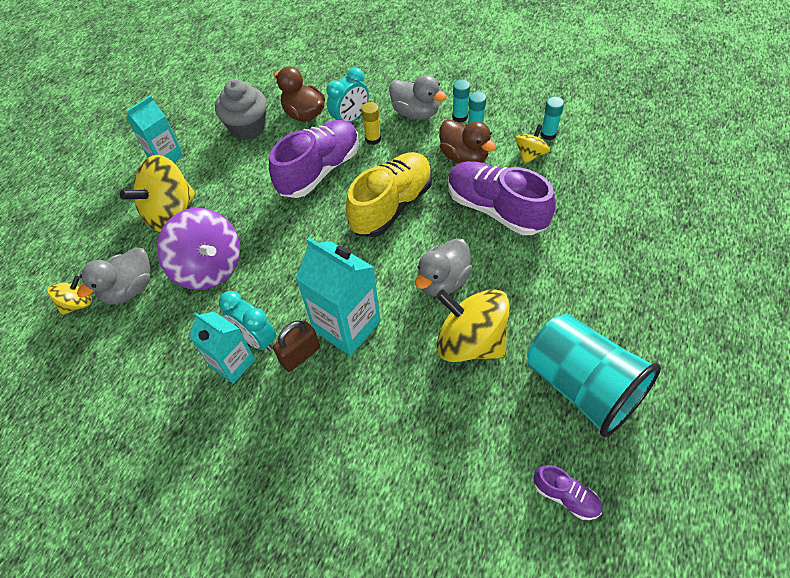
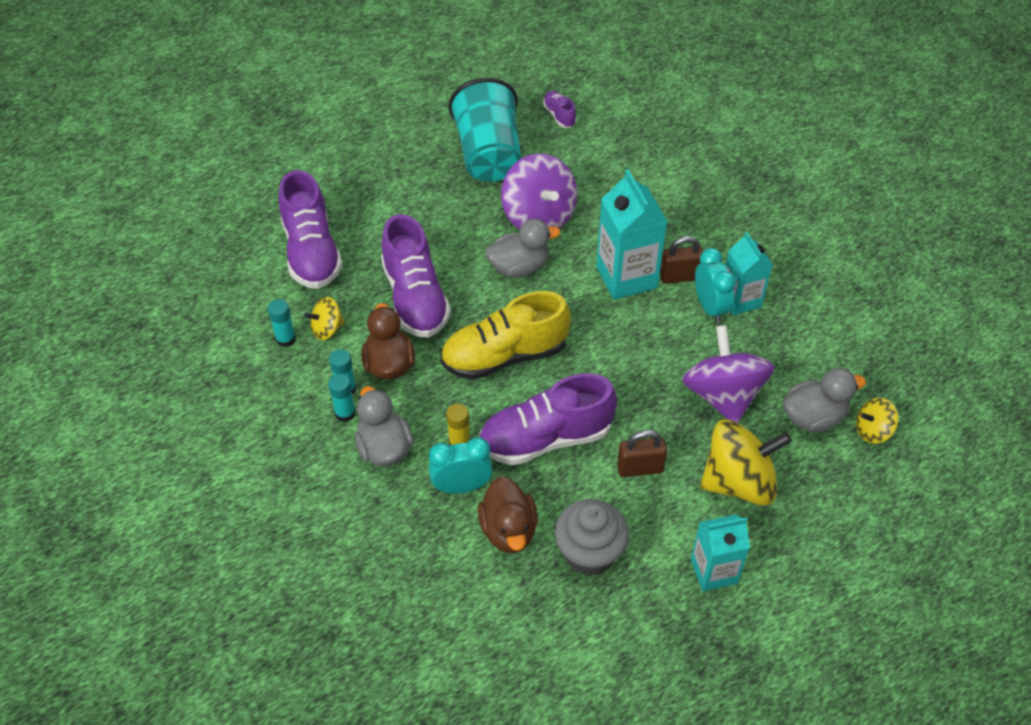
camera: 150 degrees left, 5 degrees down
(244, 186) = (640, 468): none -> brown padlock
(470, 342) = (538, 217): yellow spinning top -> purple spinning top
(609, 198) = (312, 252): none -> purple shoe

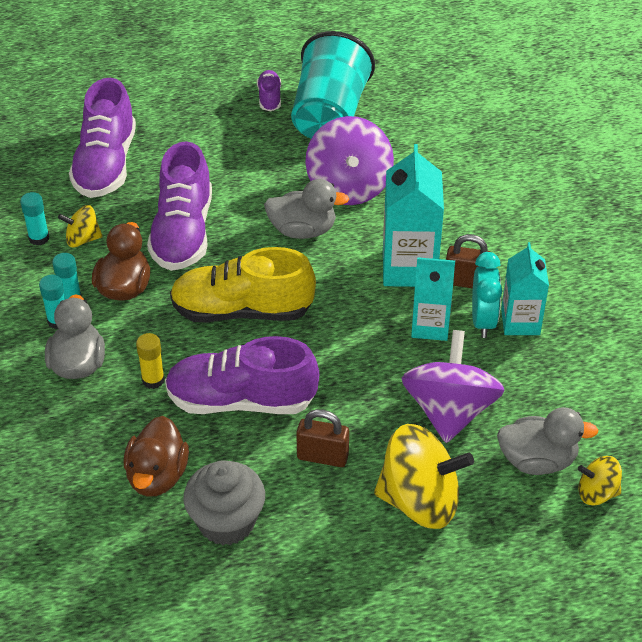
camera: 20 degrees right, 5 degrees down
(461, 486) = (133, 421): turquoise clock -> none
(559, 116) = (423, 94): purple shoe -> purple shoe (269, 98)
(714, 571) = (346, 579): turquoise carton -> turquoise carton (430, 326)

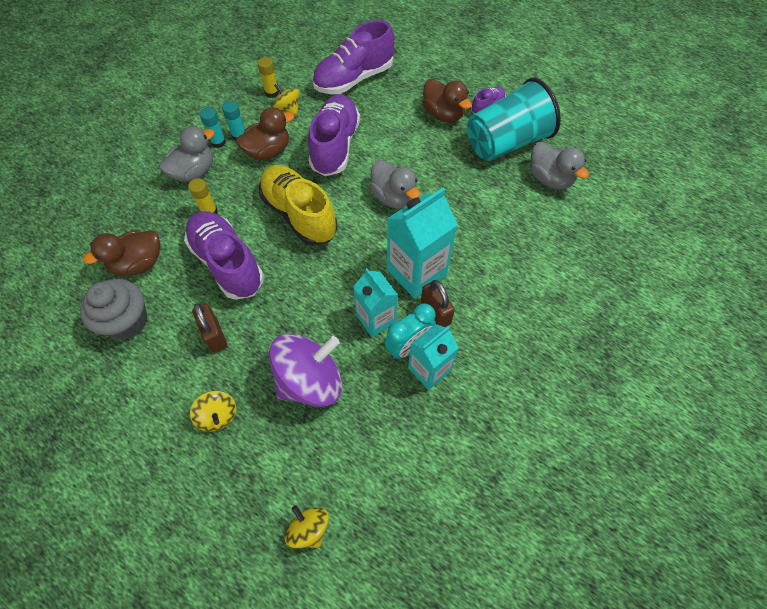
camera: 50 degrees right, 15 degrees up
(39, 238) = (272, 93): turquoise glue stick -> yellow glue stick
(183, 233) = (335, 146): purple shoe -> purple shoe turned 135 degrees clockwise
(240, 132) = (443, 114): none -> brown duck
(349, 187) = (455, 194): purple spinning top -> none
(420, 501) = (218, 416): yellow spinning top -> yellow spinning top, size x0.51
(537, 460) = (309, 467): grey duck -> grey duck (550, 178)

